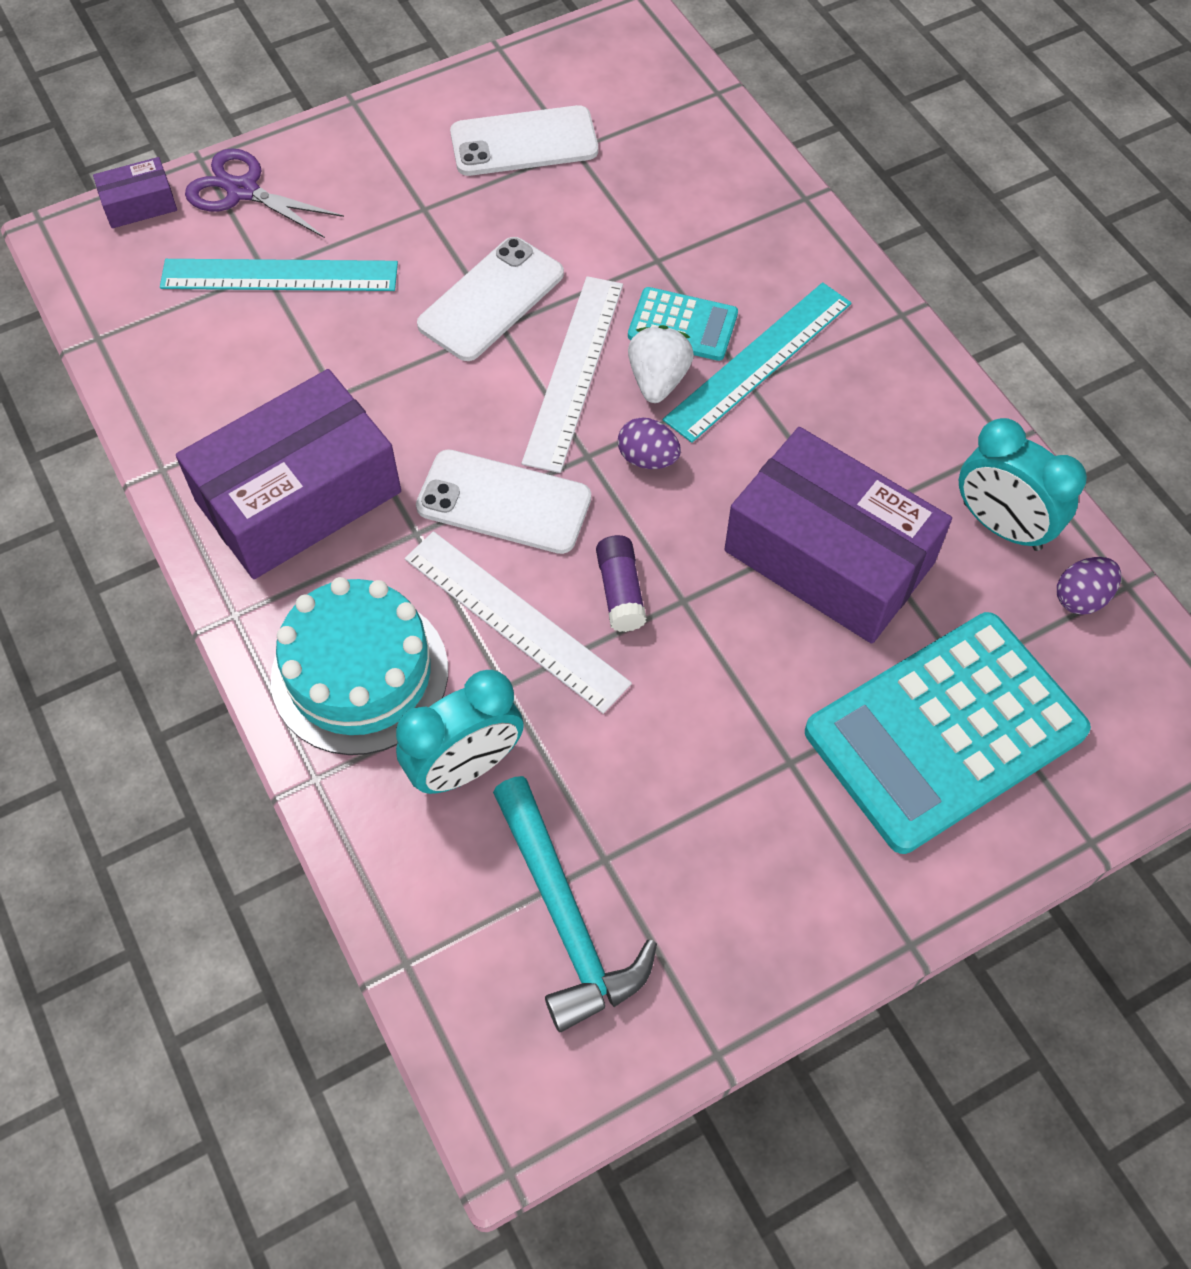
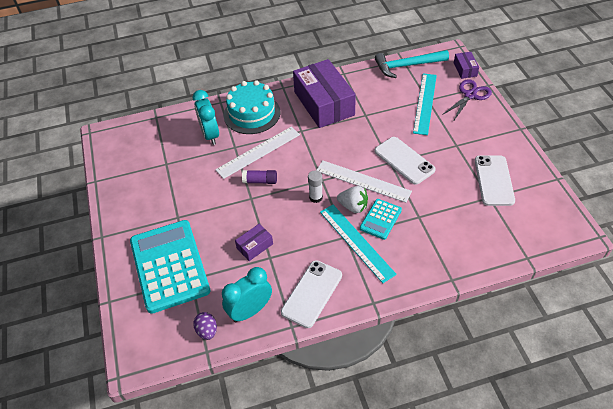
camera: 105 degrees right, 10 degrees down
(504, 502) = (307, 154): white phone -> white phone (312, 293)
(565, 916) = (152, 152): turquoise hammer -> turquoise hammer (407, 66)
(647, 458) = (316, 197): purple egg -> white glue stick
(829, 557) = (255, 246): purple box -> purple box, size x0.44

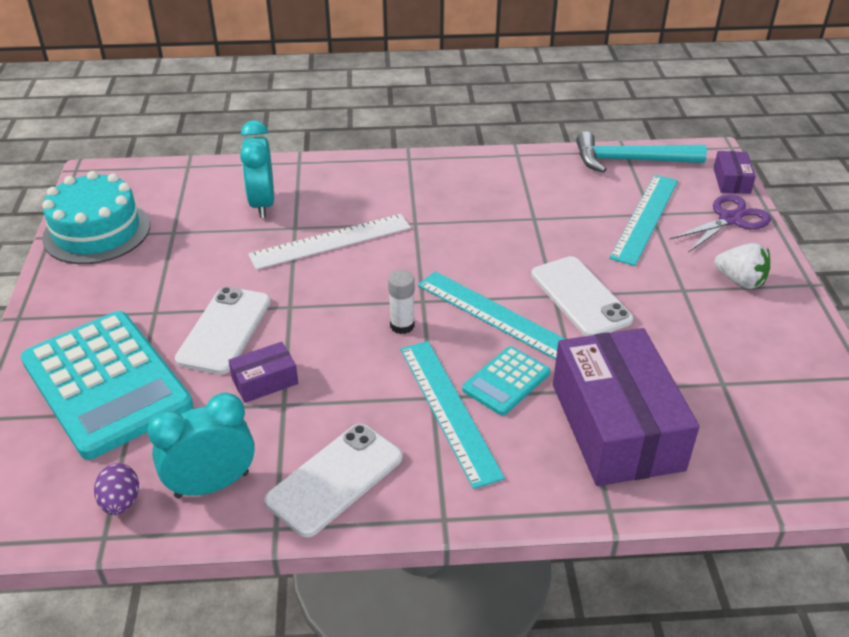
camera: 10 degrees right, 10 degrees down
(169, 266) = (106, 383): turquoise calculator -> turquoise calculator turned 150 degrees clockwise
(252, 113) = (343, 186): turquoise cake -> turquoise cake (97, 231)
(260, 181) = (316, 284): purple glue stick -> none
(324, 103) = (469, 191): purple box -> purple box (616, 426)
(353, 206) = (463, 352): white strawberry -> white strawberry (740, 281)
(363, 181) = (495, 315): white ruler -> turquoise ruler
(494, 180) = (739, 357): white phone -> white phone (224, 330)

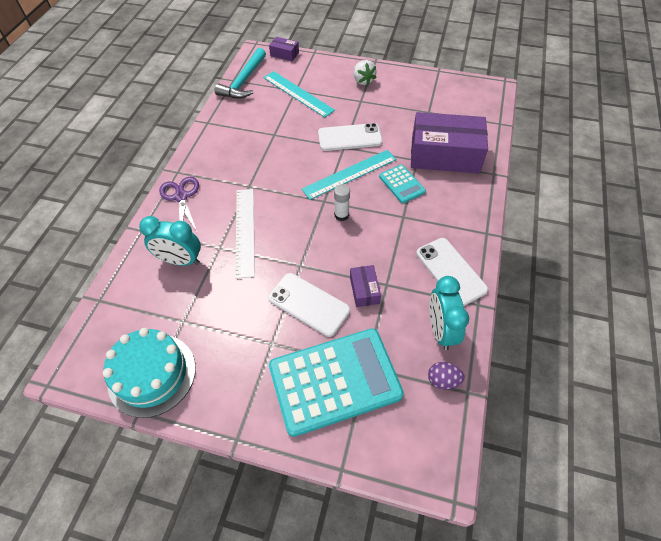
camera: 70 degrees left, 15 degrees up
(449, 410) = (415, 212): turquoise ruler -> none
(730, 219) = (315, 66): purple scissors -> purple scissors (181, 197)
(740, 281) = (363, 81): white strawberry -> white strawberry turned 105 degrees clockwise

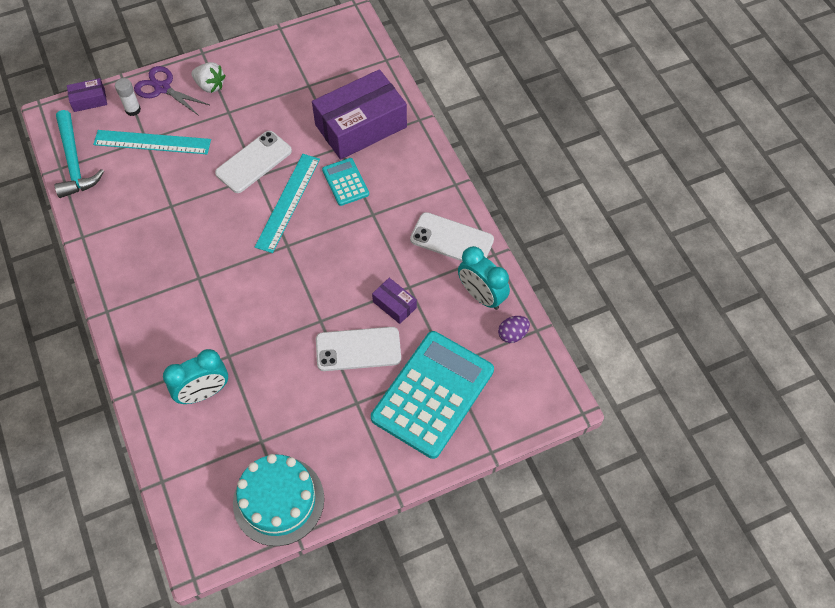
camera: 40 degrees left, 5 degrees up
(181, 197) = (139, 333): purple scissors -> purple scissors (162, 88)
(245, 231) = (239, 324): white ruler -> none
(341, 215) = (316, 249): white glue stick -> white glue stick (133, 110)
(401, 184) = (345, 182): turquoise calculator -> turquoise calculator turned 135 degrees counterclockwise

